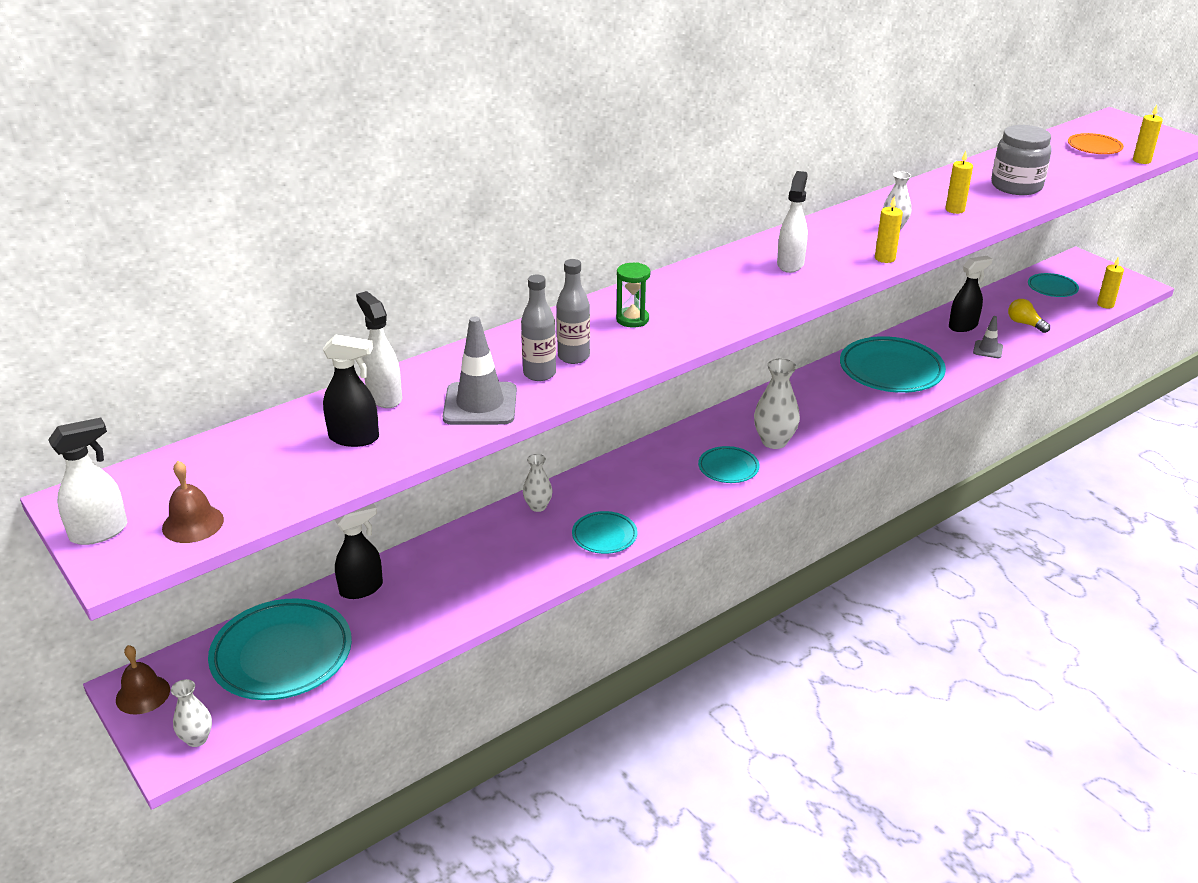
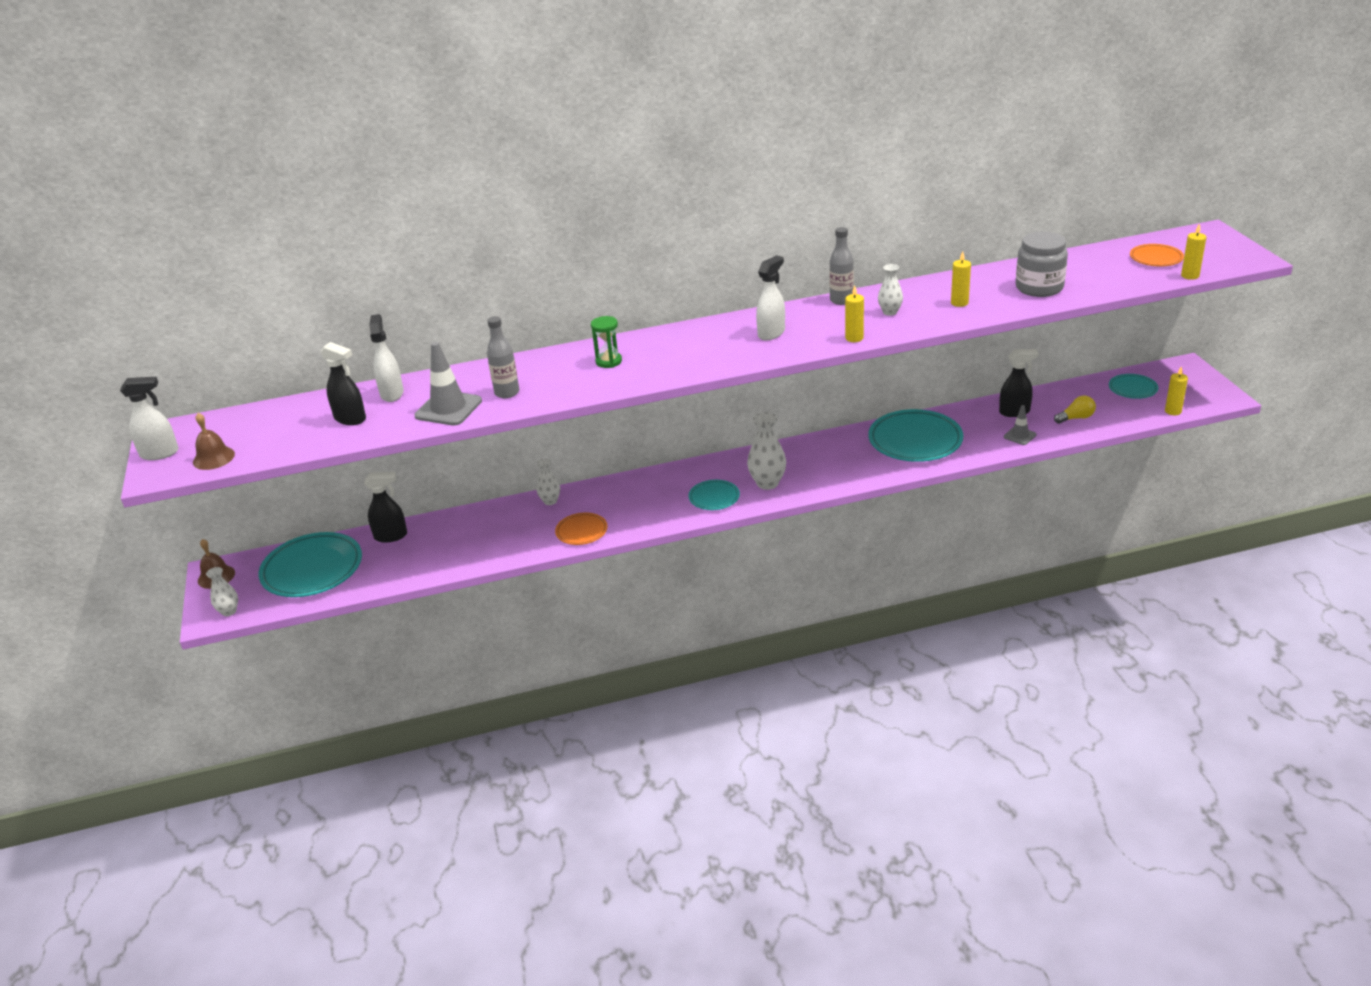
camera: 25 degrees right, 0 degrees up
(573, 357) = (541, 384): grey bottle -> grey bottle (841, 300)
(604, 536) = (581, 532): turquoise plate -> orange plate
(1025, 324) = (1076, 418): yellow light bulb -> yellow light bulb turned 90 degrees clockwise

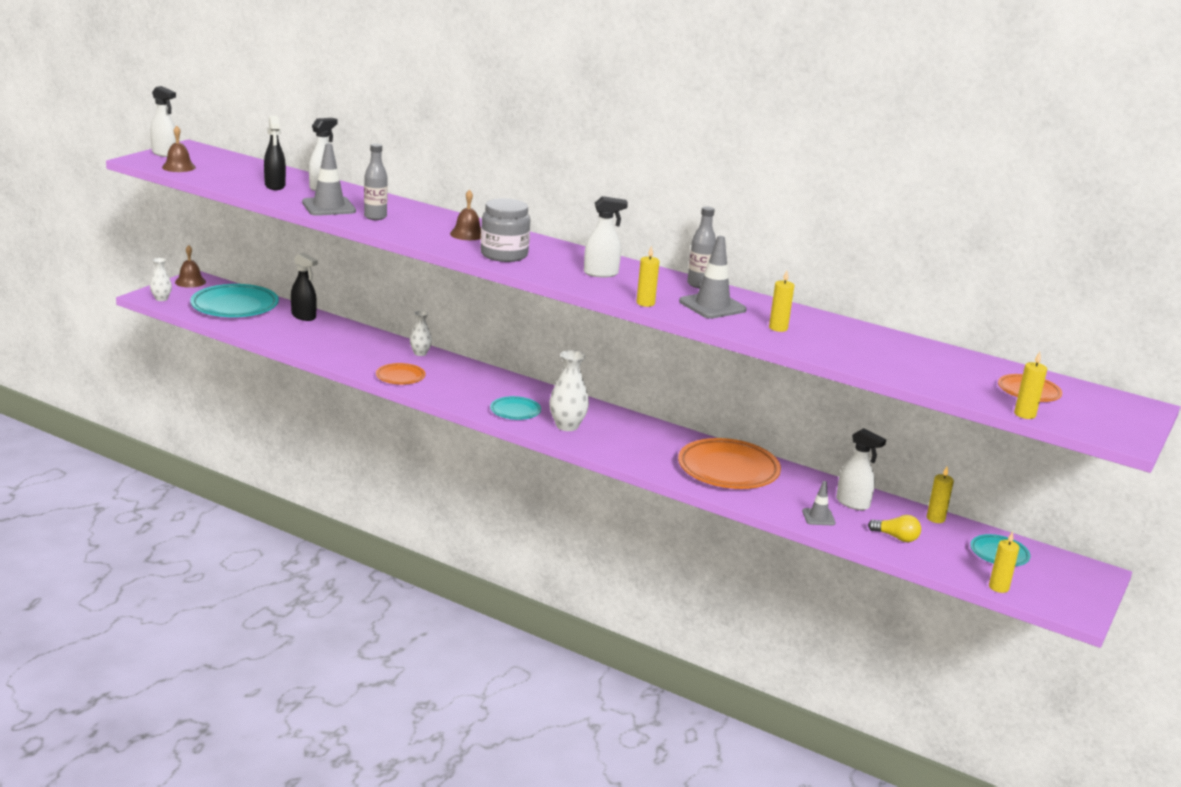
camera: 40 degrees right, 10 degrees down
(608, 361) = (467, 234): green hourglass -> brown bell
(890, 312) = (712, 306): white vase -> grey traffic cone
(915, 441) = (728, 470): turquoise plate -> orange plate
(1014, 412) = (853, 503): black spray bottle -> white spray bottle
(1039, 287) = (868, 353): grey jar -> grey jar (504, 255)
(1066, 389) = (935, 518): none -> yellow candle

